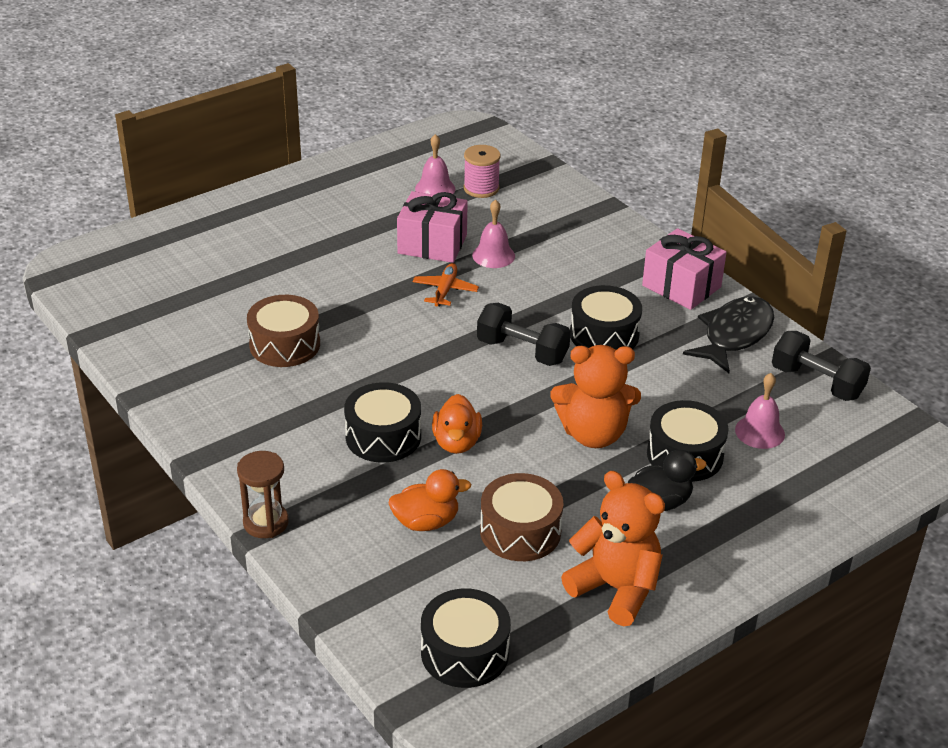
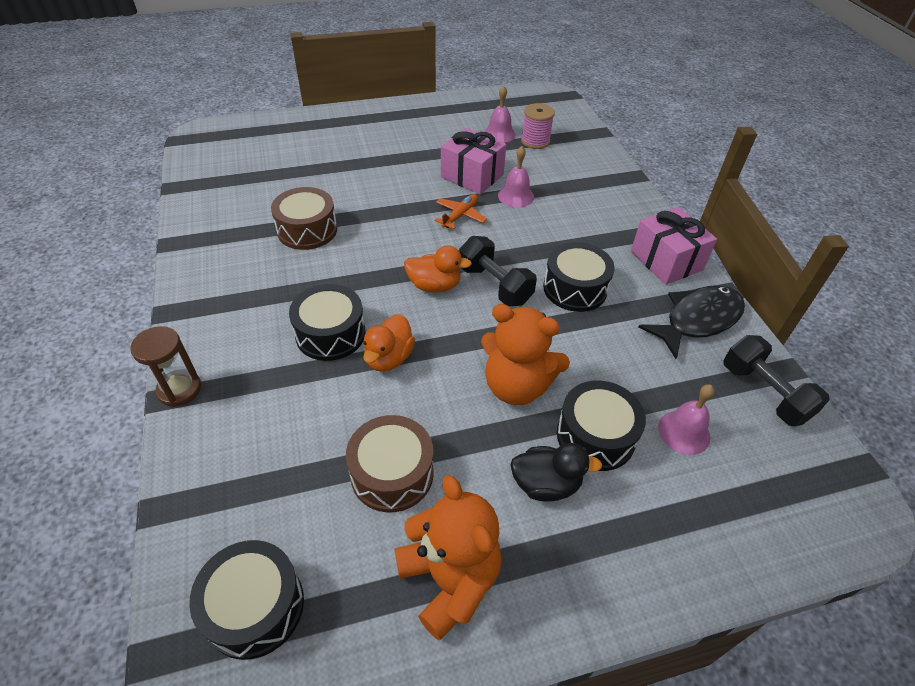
camera: 20 degrees right, 10 degrees up
(426, 522) = (313, 433): orange duck -> orange duck (434, 285)

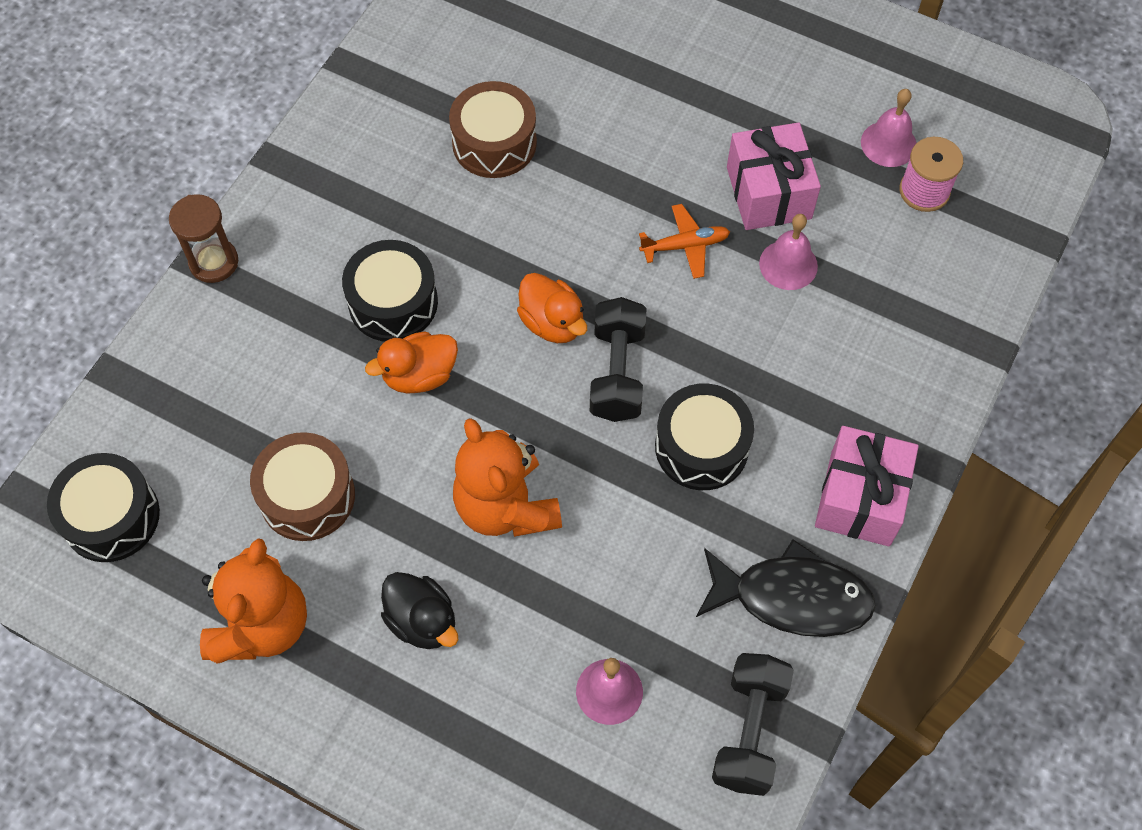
camera: 45 degrees right, 15 degrees up
(595, 436) = (520, 619): black drum -> none

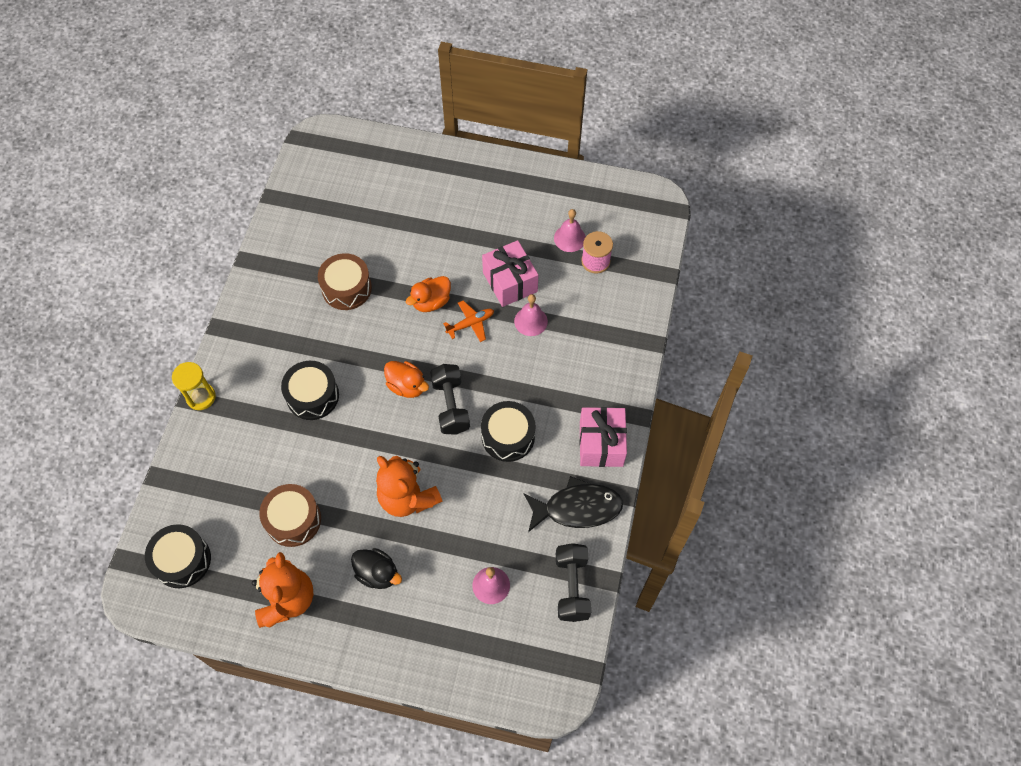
camera: 15 degrees left, 0 degrees up
(214, 262) = (201, 397): brown hourglass -> yellow hourglass
(419, 375) = (339, 434): orange duck -> orange duck (431, 302)

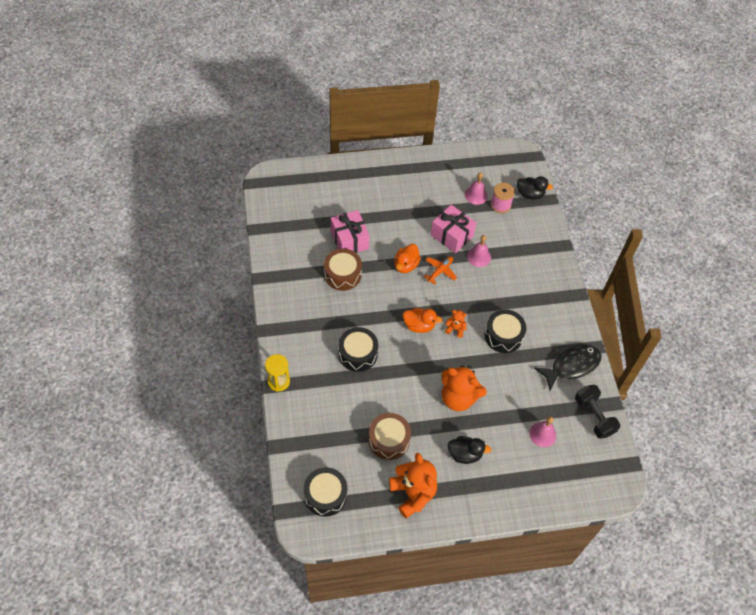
camera: 25 degrees left, 5 degrees down
(450, 406) = (455, 329): black dumbbell -> orange teddy bear
(601, 444) = (565, 320): pink gift -> pink gift (349, 240)
(642, 259) = (530, 194): none -> black duck

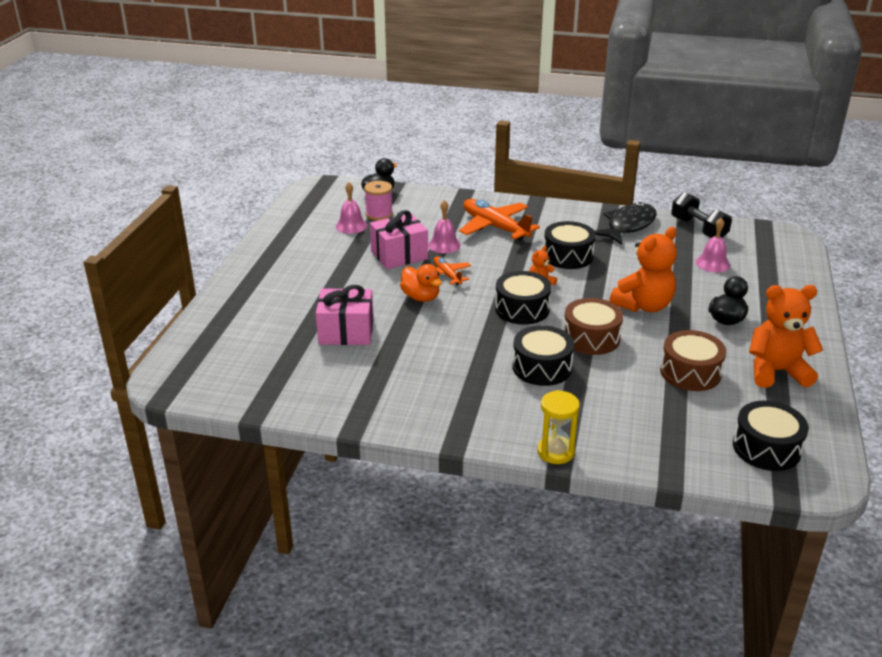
camera: 65 degrees left, 25 degrees down
(342, 274) = (401, 350): brown drum -> brown drum (591, 338)
(419, 325) = (522, 309): orange duck -> black drum
(521, 279) = (494, 227): none -> orange plane
(571, 366) = (628, 226): black fish -> black fish turned 45 degrees clockwise
(594, 416) = (698, 229): black dumbbell -> black dumbbell turned 60 degrees clockwise

